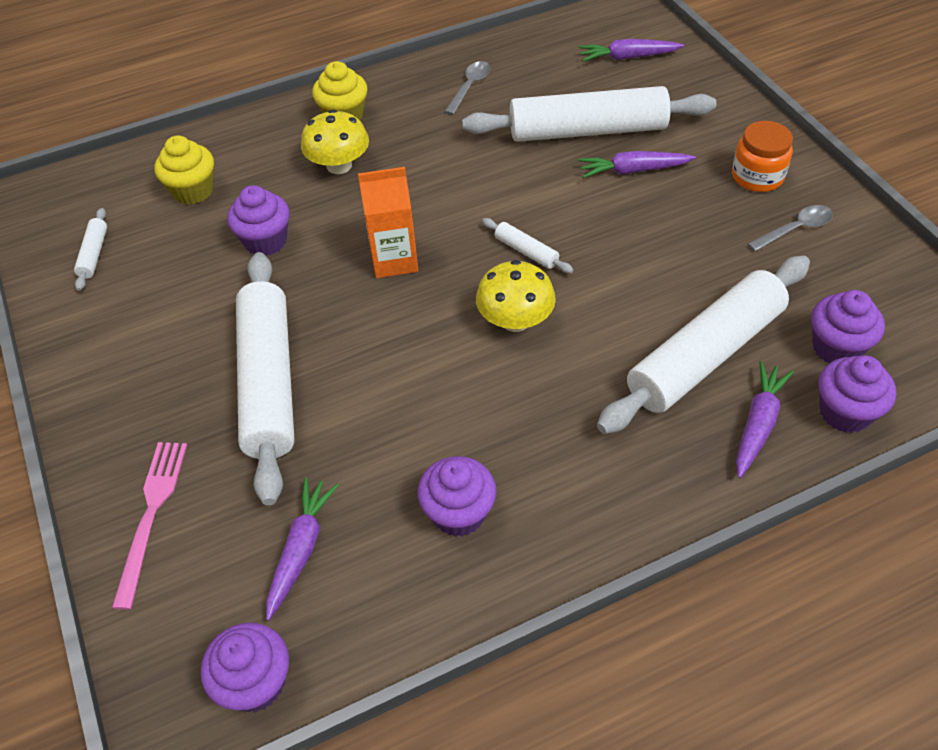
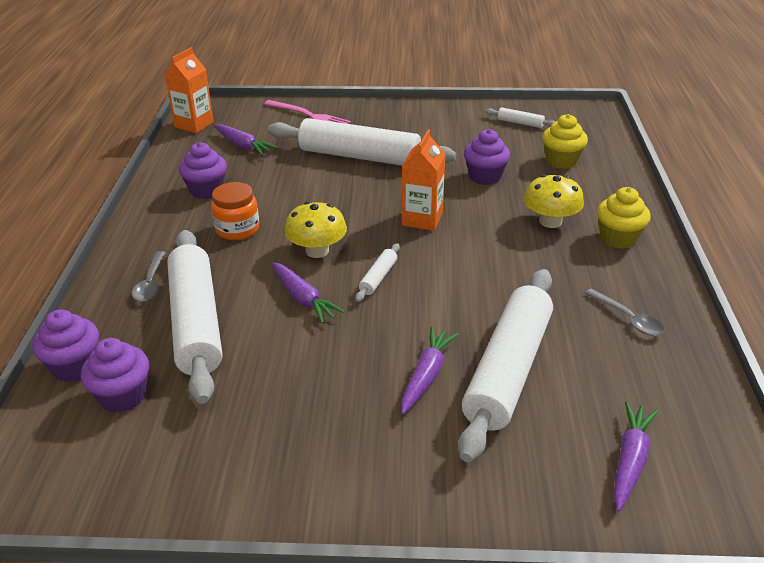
camera: 115 degrees right, 15 degrees down
(256, 683) = (194, 125): purple cupcake -> orange carton
(526, 251) = (378, 277): white rolling pin -> white rolling pin turned 45 degrees counterclockwise
(757, 176) = (349, 462): orange jar -> orange jar (237, 229)
(758, 424) = (120, 319): purple carrot -> purple carrot (303, 298)
(795, 229) = (258, 448): grey spoon -> grey spoon (150, 283)

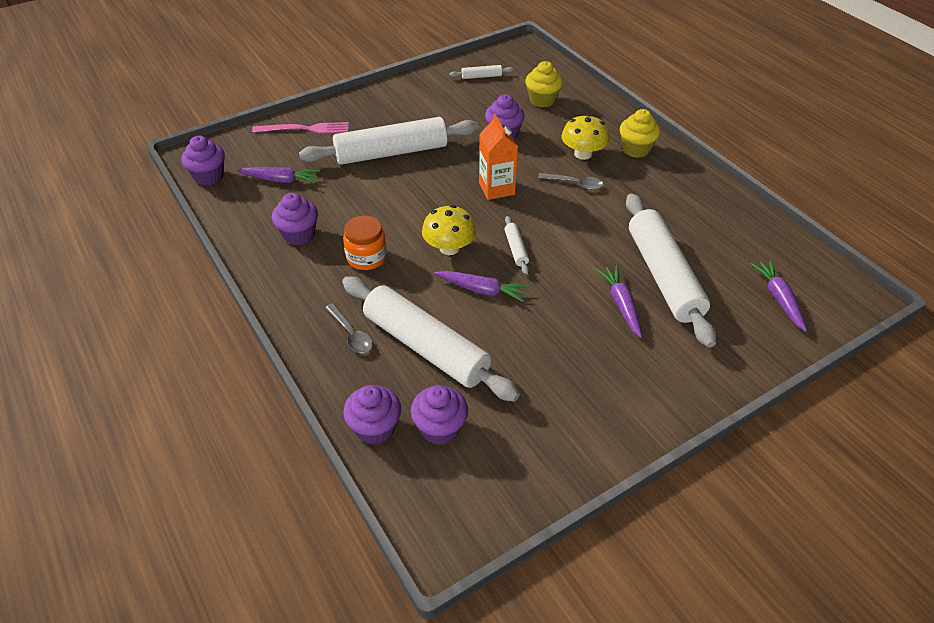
camera: 35 degrees left, 10 degrees up
(194, 125) = (209, 176): orange carton -> purple cupcake
(628, 318) = (695, 206): grey spoon -> grey spoon (575, 184)

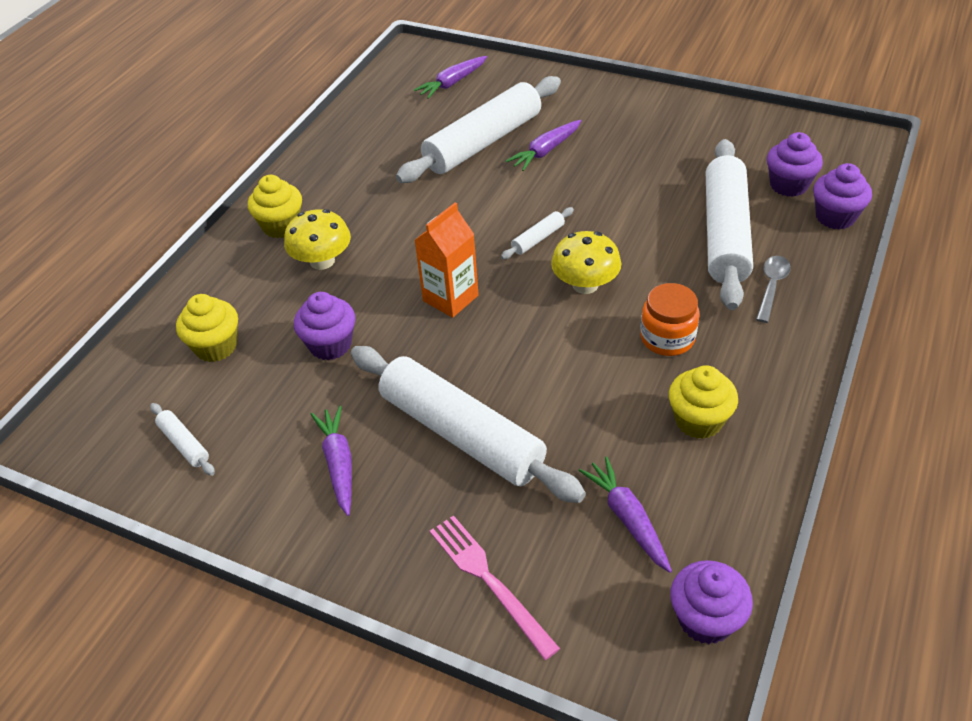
camera: 120 degrees left, 0 degrees up
(299, 234) = (698, 421): purple cupcake -> yellow cupcake
(482, 290) = (618, 234): purple carrot -> purple carrot (338, 463)
(575, 184) = (388, 244): grey spoon -> none

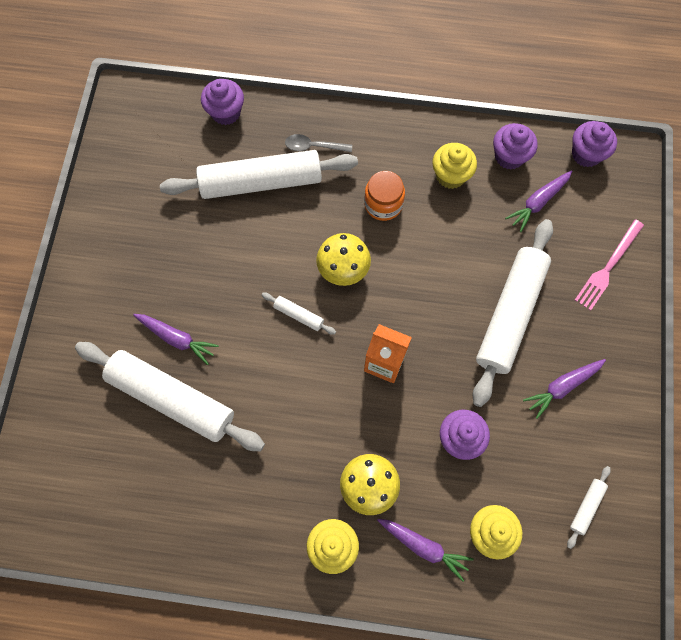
camera: 110 degrees left, 25 degrees up
(452, 83) = (72, 461): purple carrot -> purple carrot (424, 546)
(788, 185) = (192, 145): purple cupcake -> purple cupcake (509, 156)

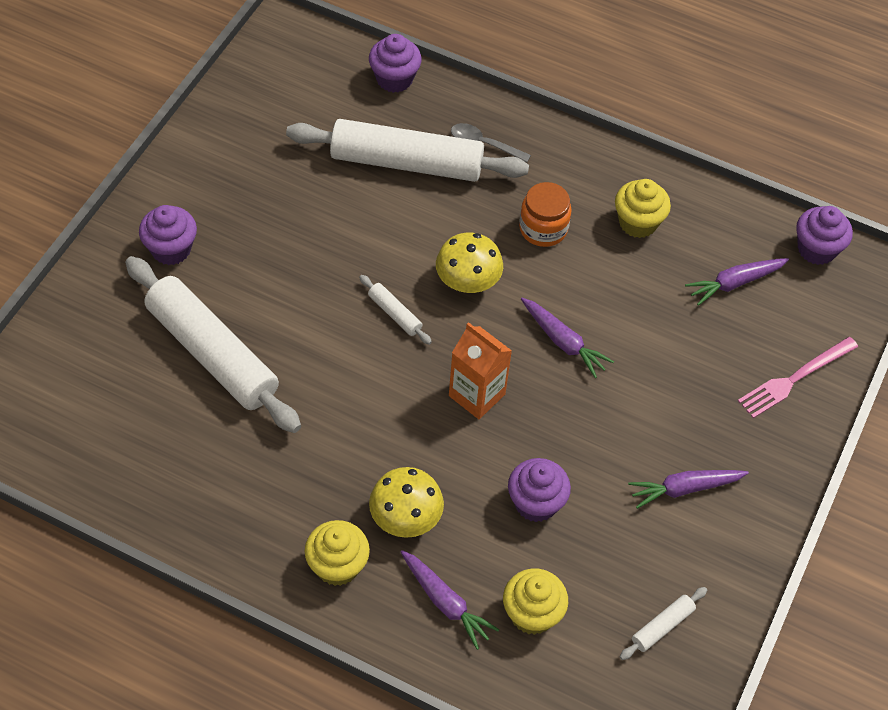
camera: 15 degrees right, 15 degrees down
(177, 338) = (243, 294): purple carrot -> purple carrot (563, 342)
(509, 156) = (719, 224): purple cupcake -> purple cupcake (171, 249)
(510, 314) = (651, 392): white rolling pin -> none

